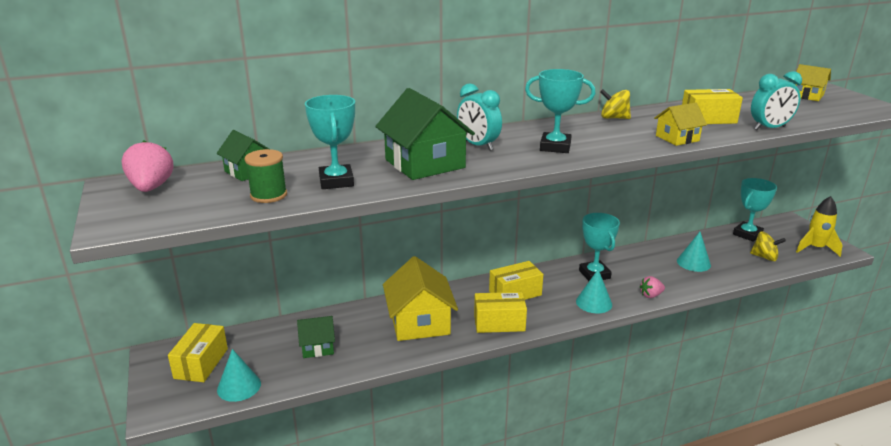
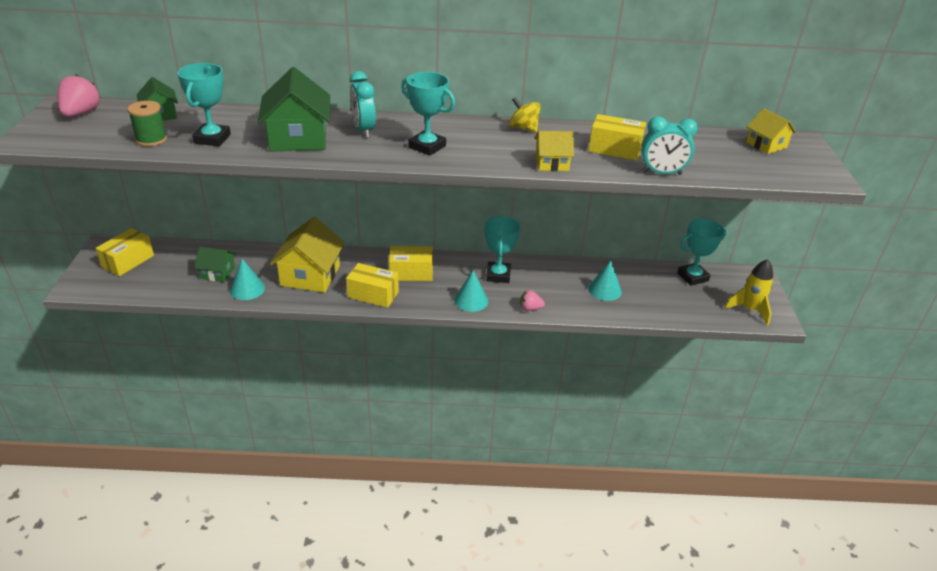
camera: 20 degrees right, 10 degrees up
(239, 386) = (139, 286): turquoise cone -> turquoise cone (247, 289)
(764, 257) = (684, 304): yellow spinning top -> none

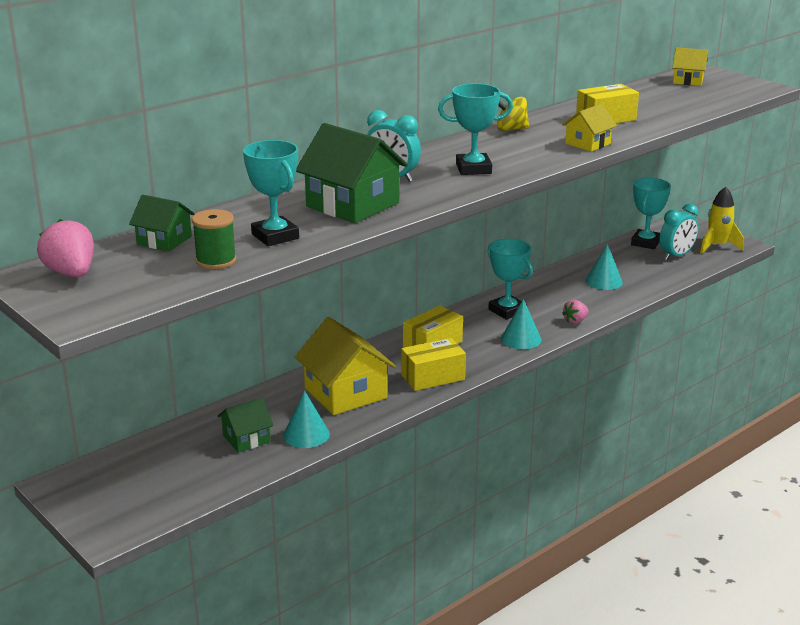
camera: 40 degrees left, 10 degrees down
(128, 261) = (120, 482): yellow box -> none
(662, 173) = (669, 121): turquoise clock -> turquoise clock (676, 256)

